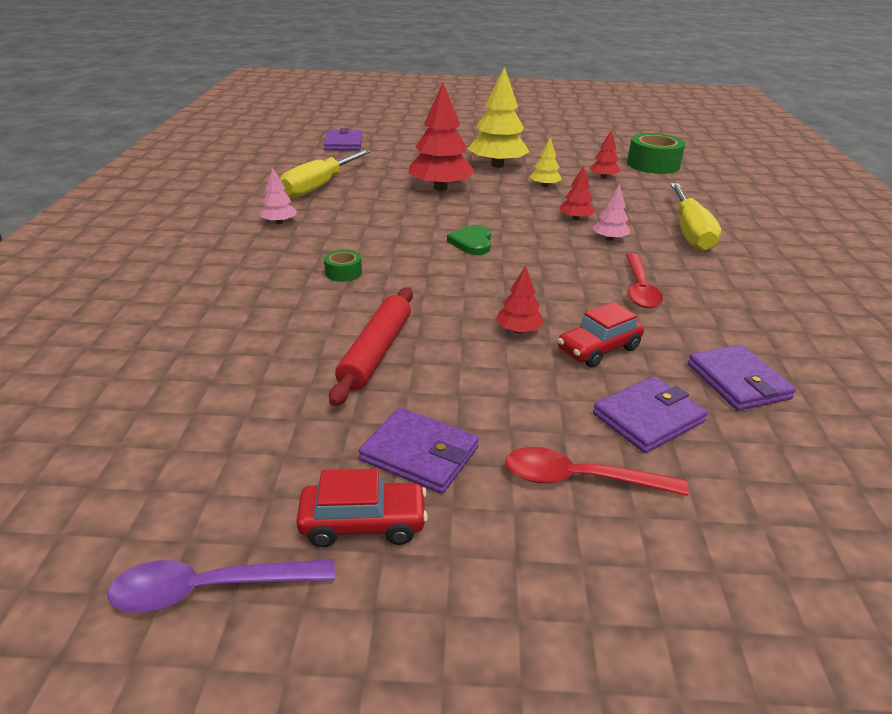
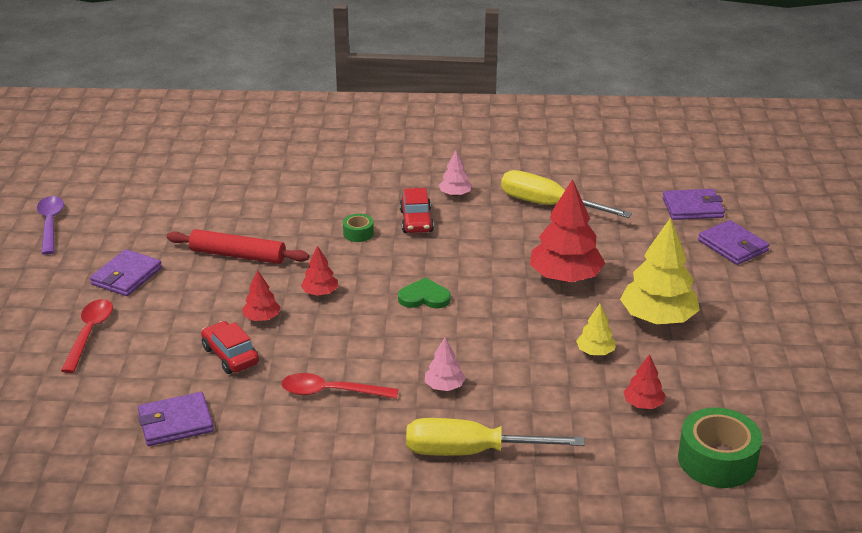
camera: 90 degrees right, 0 degrees up
(363, 524) = (77, 261): red car -> red car (416, 221)
(575, 218) = (496, 367): red tree -> red tree (320, 293)
(648, 418) = (140, 369): purple wallet -> purple wallet (732, 246)

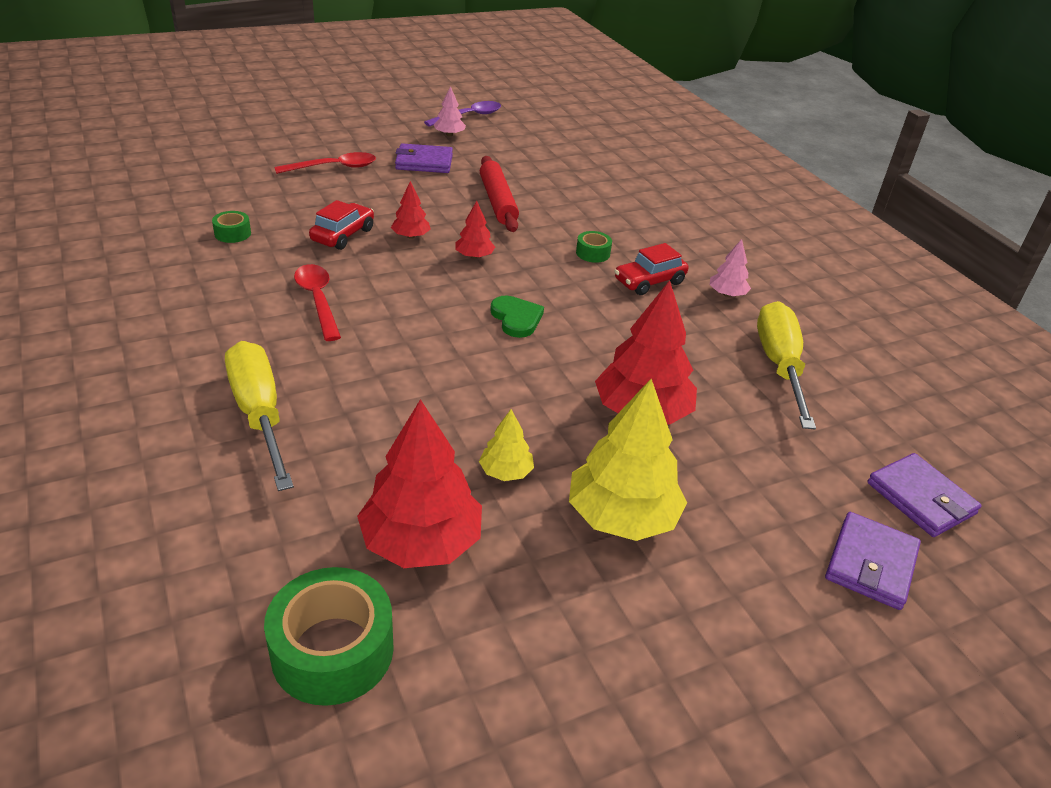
camera: 60 degrees right, 5 degrees up
(176, 422) = (232, 233): purple wallet -> green tape
(444, 386) = (367, 368): pink tree -> pink tree (449, 135)
(643, 404) = (421, 542): red tree -> red tree, size x2.03

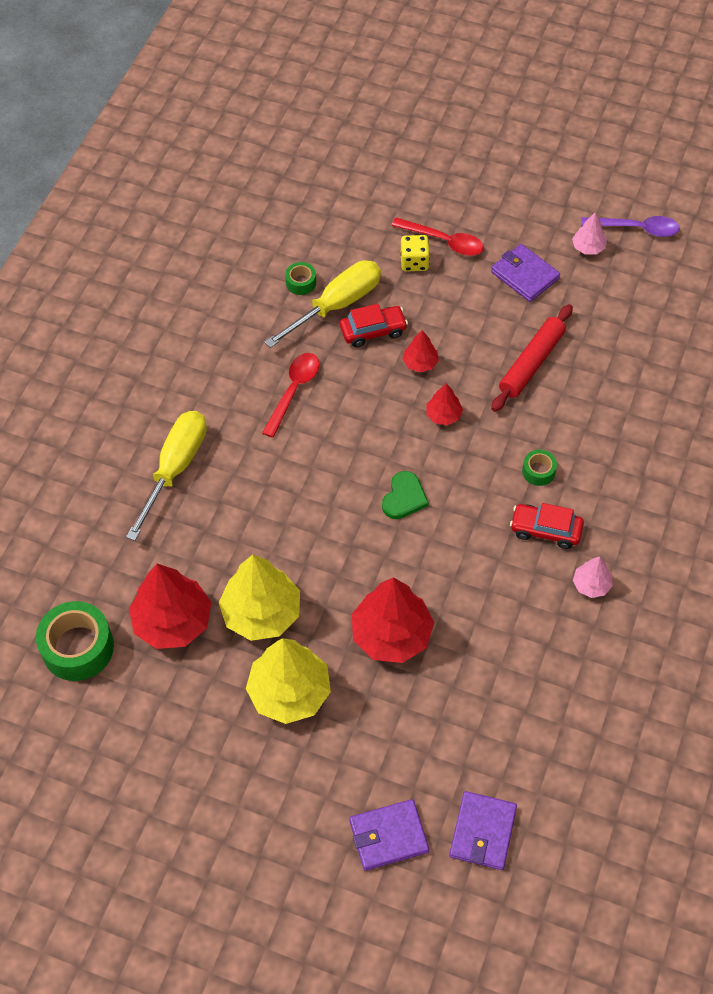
camera: 50 degrees right, 20 degrees up
(324, 186) = (414, 262): none -> yellow dice
(505, 472) = (261, 613): yellow tree -> yellow tree, size x2.03
(779, 364) = (538, 672): yellow screwdriver -> yellow screwdriver (337, 305)

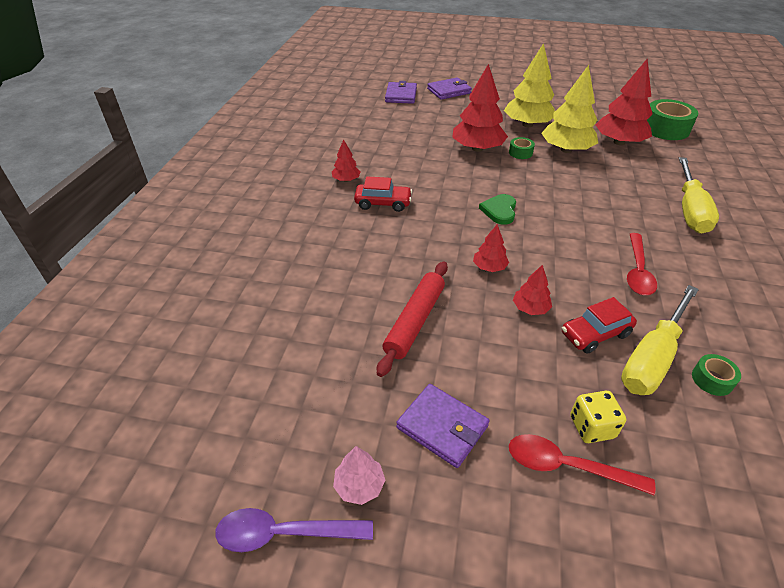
camera: 170 degrees right, 15 degrees down
(538, 471) = (394, 237): green tape -> green tape (520, 153)
(591, 584) = (346, 180): pink tree -> red tree

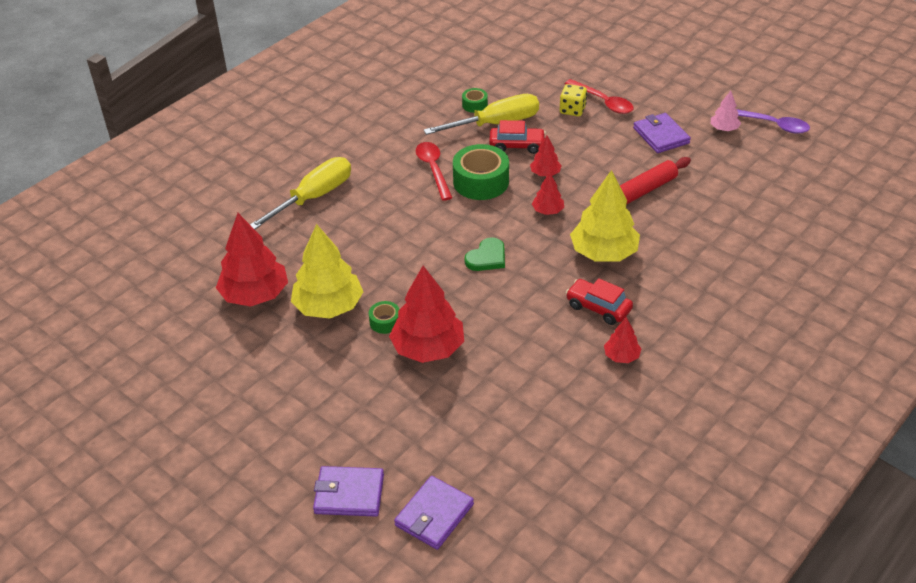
camera: 150 degrees left, 0 degrees up
(527, 124) = (321, 366): yellow tree -> yellow tree (603, 253)
(637, 271) = (433, 169): red spoon -> red spoon turned 60 degrees counterclockwise
(665, 129) = (172, 293): green tape -> green tape (481, 182)

